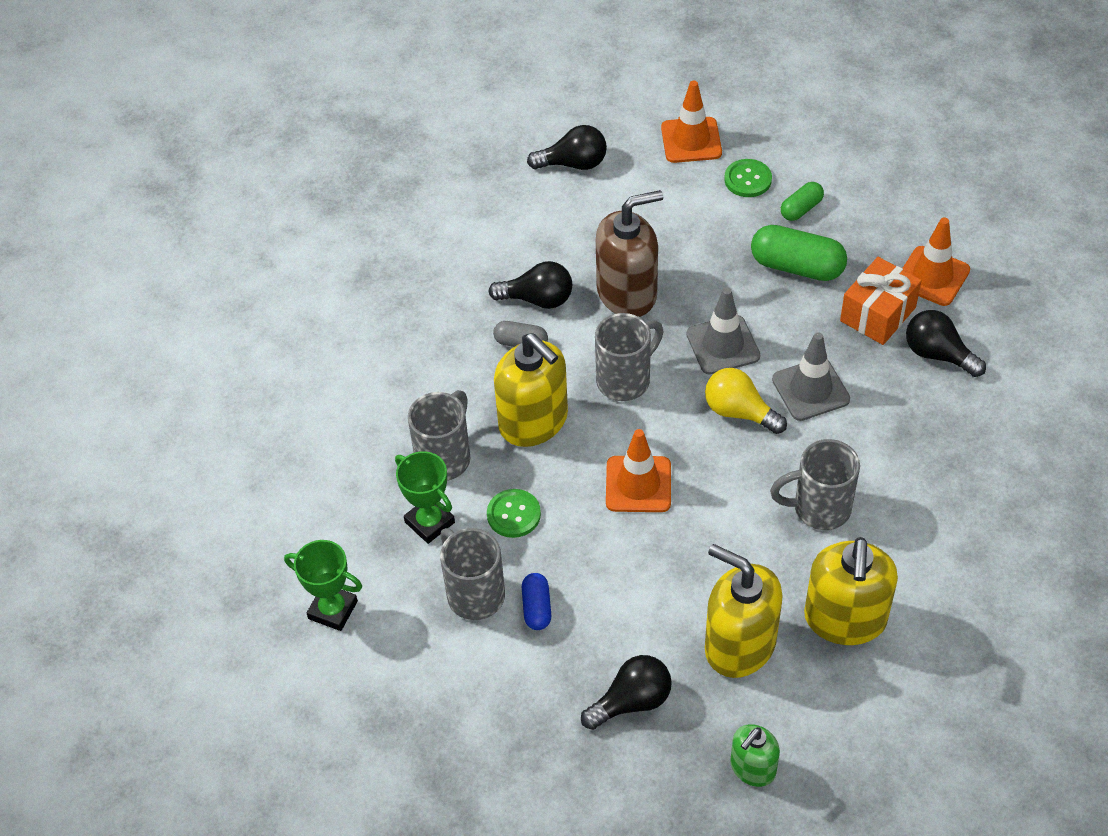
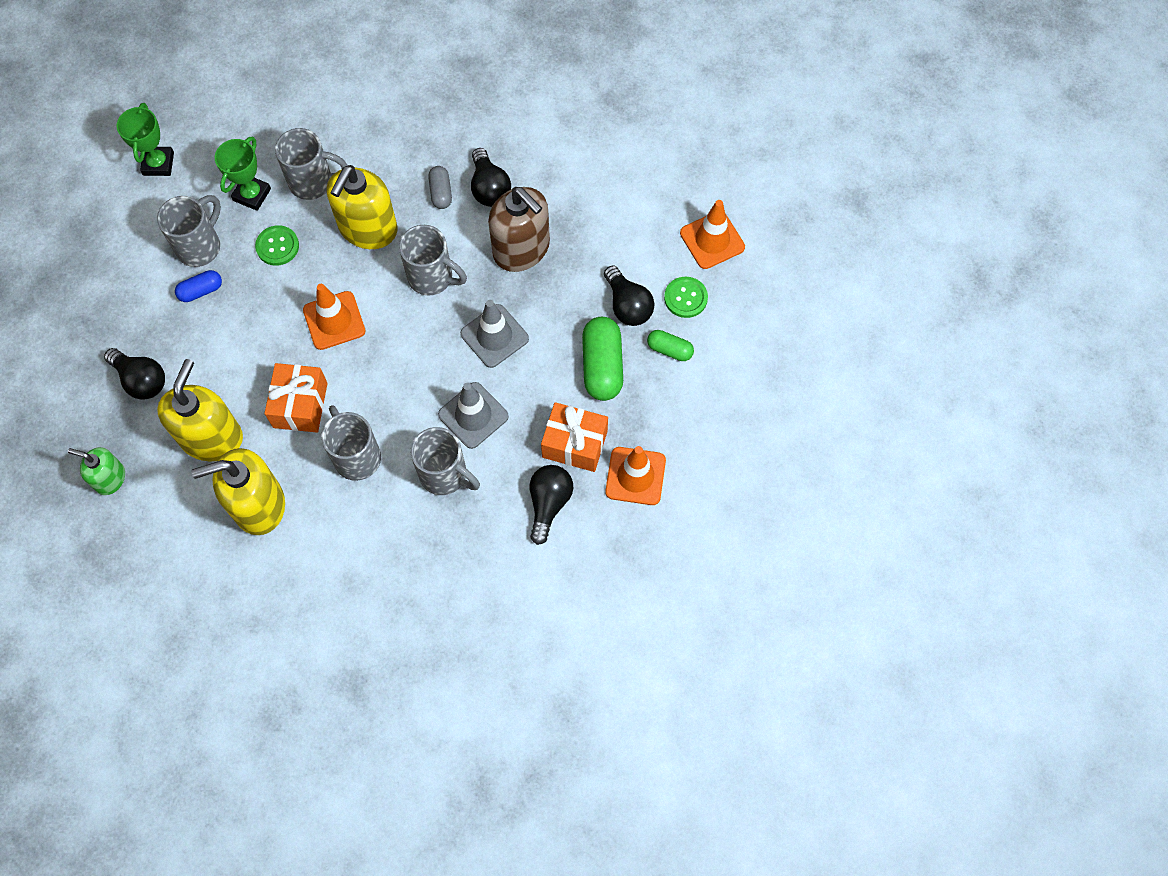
camera: 65 degrees right, 15 degrees up
(573, 163) = (645, 162): black light bulb -> black light bulb (627, 305)
(733, 545) = (300, 405): none -> orange gift
(739, 412) = (430, 369): yellow light bulb -> none
(872, 433) = (445, 475): none -> grey mug

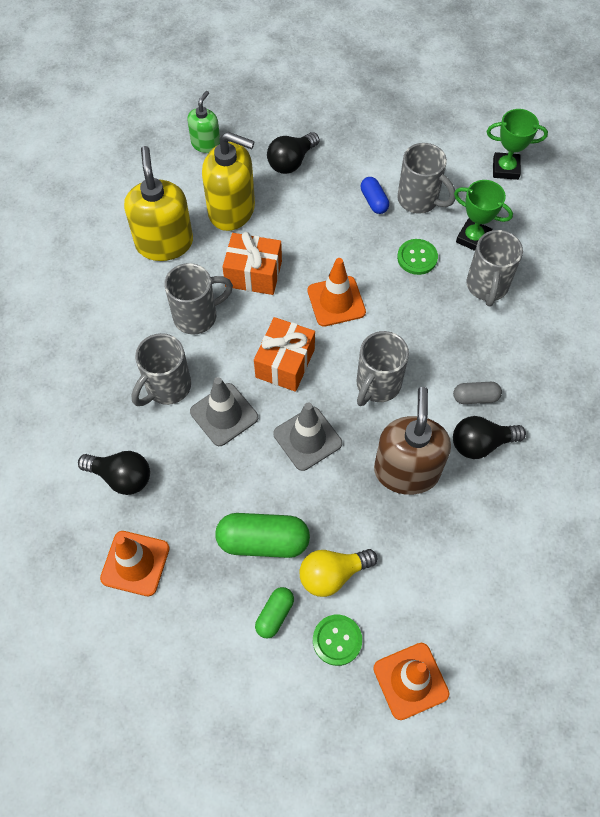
camera: 95 degrees right, 5 degrees down
(368, 228) = (434, 331): yellow soap dispenser -> none
(521, 249) = (406, 470): brown soap dispenser -> brown soap dispenser turned 135 degrees clockwise
(574, 444) = (180, 506): orange gift -> orange gift (285, 363)
(627, 305) = (332, 574): black light bulb -> yellow light bulb

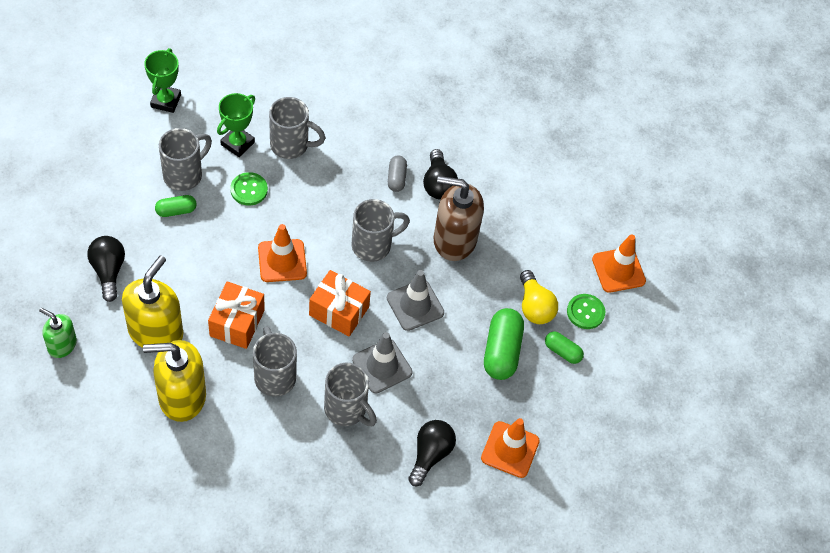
camera: 90 degrees left, 5 degrees down
(291, 162) = (108, 271): black light bulb -> black light bulb turned 150 degrees counterclockwise
(374, 201) = (176, 211): blue capsule -> green capsule
(377, 385) = (373, 245): grey mug -> grey mug turned 60 degrees counterclockwise

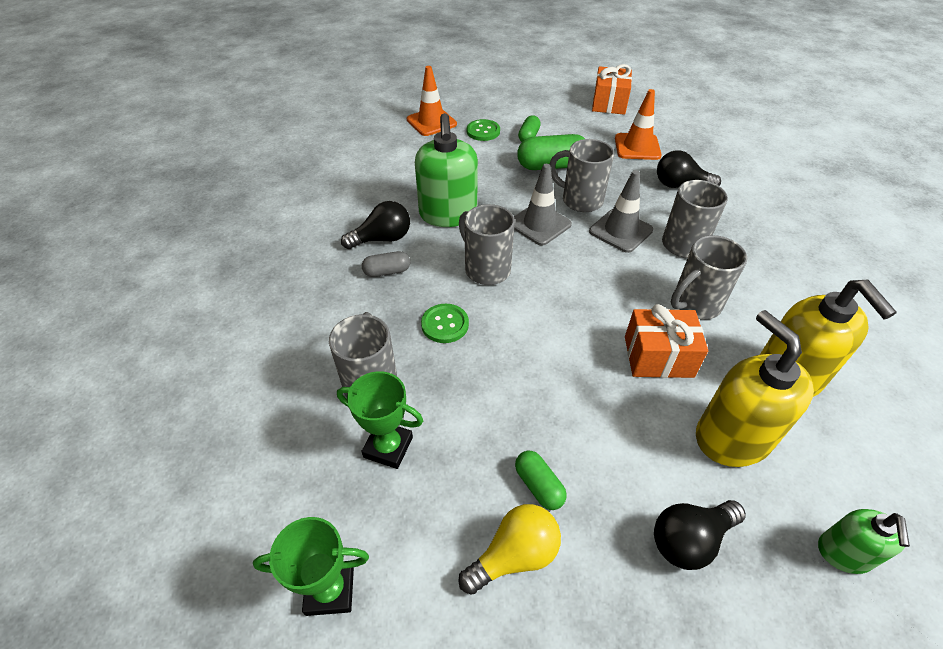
camera: 100 degrees left, 10 degrees down
(156, 331) = (732, 437): yellow soap dispenser -> yellow soap dispenser turned 60 degrees clockwise
(184, 174) = (471, 499): grey mug -> grey mug (580, 200)
(249, 190) = (463, 407): green button -> green button (445, 324)
(282, 261) = (550, 340): orange traffic cone -> none
(339, 311) = (583, 275): orange gift -> orange gift (609, 103)
(454, 239) = (448, 214): brown soap dispenser -> green soap dispenser
(534, 307) = (494, 156): yellow light bulb -> yellow light bulb (514, 555)

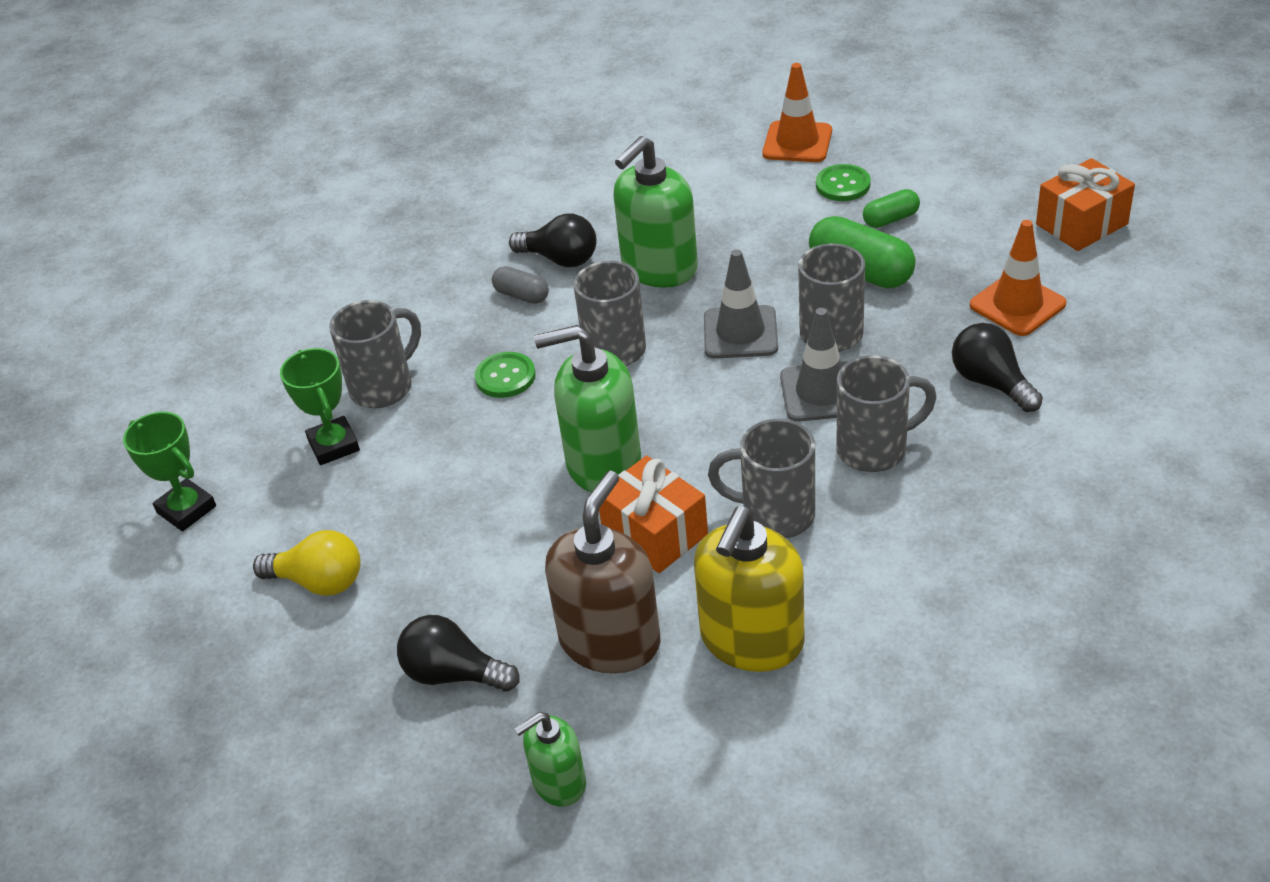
camera: 50 degrees right, 5 degrees down
(539, 485) = (400, 552): green capsule -> none
(574, 337) = (603, 463): none -> green soap dispenser
(732, 437) = (610, 641): yellow soap dispenser -> brown soap dispenser

